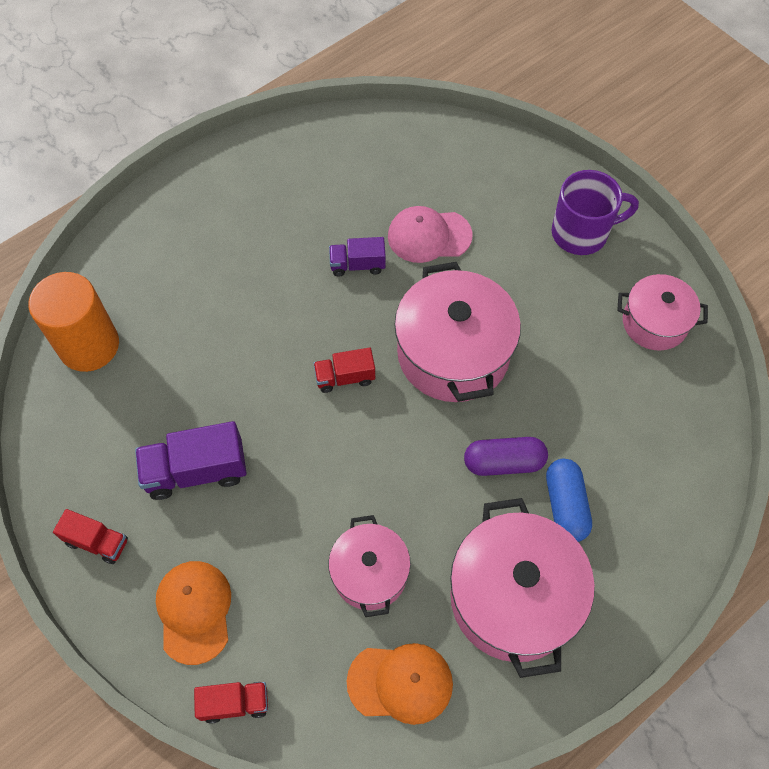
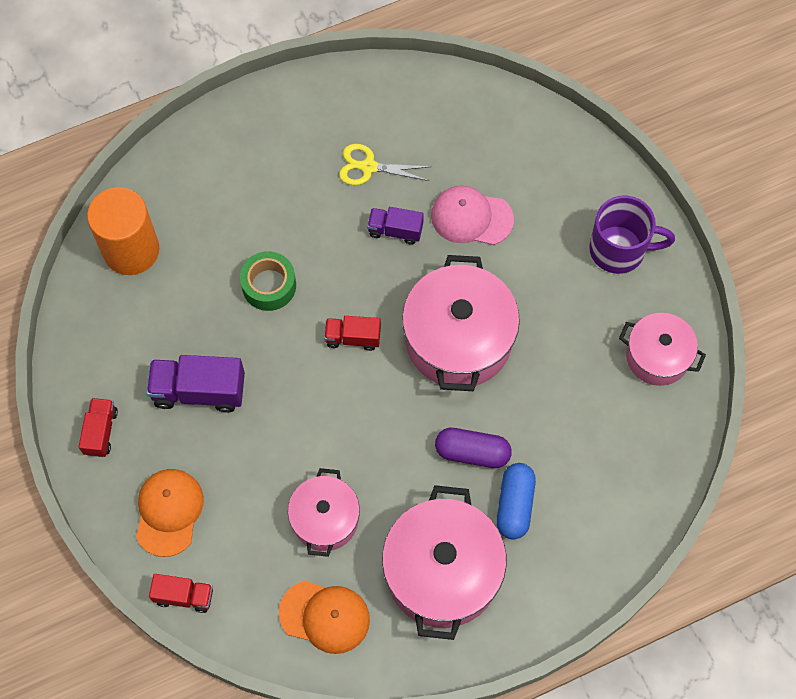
camera: 15 degrees right, 5 degrees up
(97, 542) = (101, 431): red truck -> red truck turned 120 degrees counterclockwise
(243, 347) = (269, 285): none -> green tape
(313, 212) = (368, 167): none -> yellow scissors

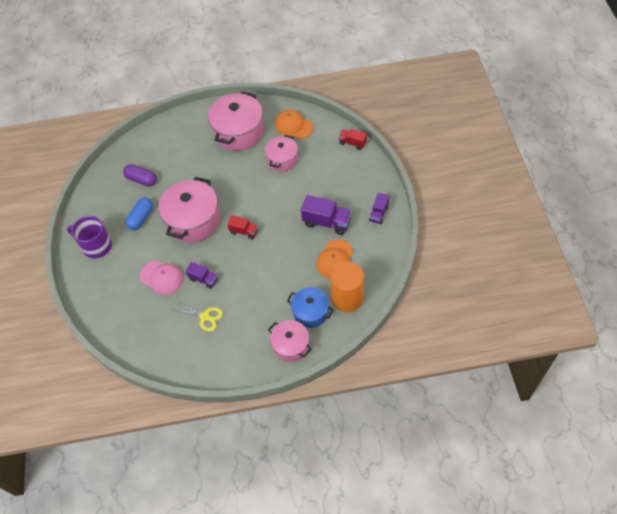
camera: 160 degrees left, 10 degrees down
(101, 431) = (379, 213): red truck -> purple truck
(169, 512) = (352, 175): orange cap -> orange cap (335, 259)
(189, 213) = (310, 312): none -> blue pot
(269, 285) = (278, 265): green tape -> none
(472, 452) = (207, 173): purple capsule -> purple capsule (141, 180)
(514, 505) = (198, 150): blue capsule -> blue capsule (141, 218)
(657, 356) = (105, 195): pink pot -> pink pot (291, 345)

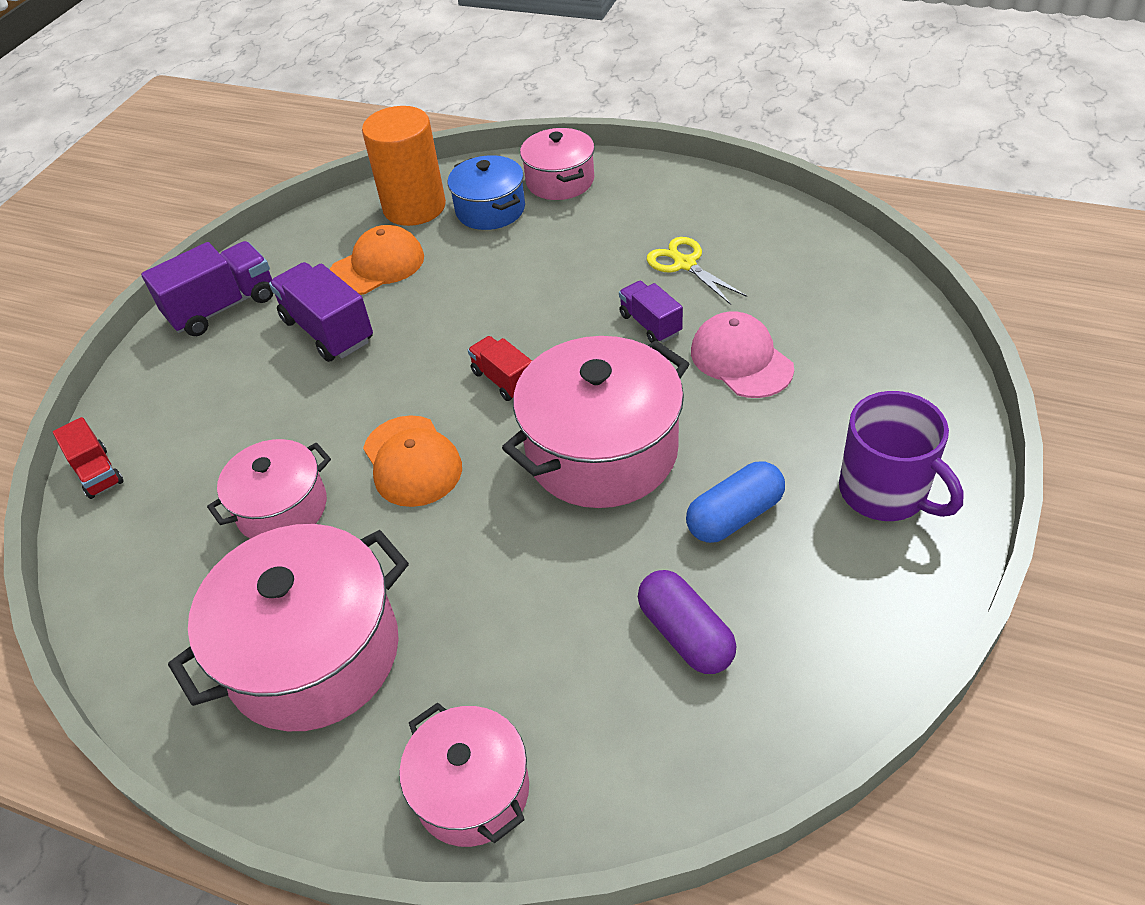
camera: 150 degrees left, 10 degrees down
(177, 126) = (472, 790): none -> pink pot
(294, 126) = (165, 594): orange cap -> orange cap (412, 461)
(379, 213) = (222, 307): purple truck -> purple truck, size x1.66

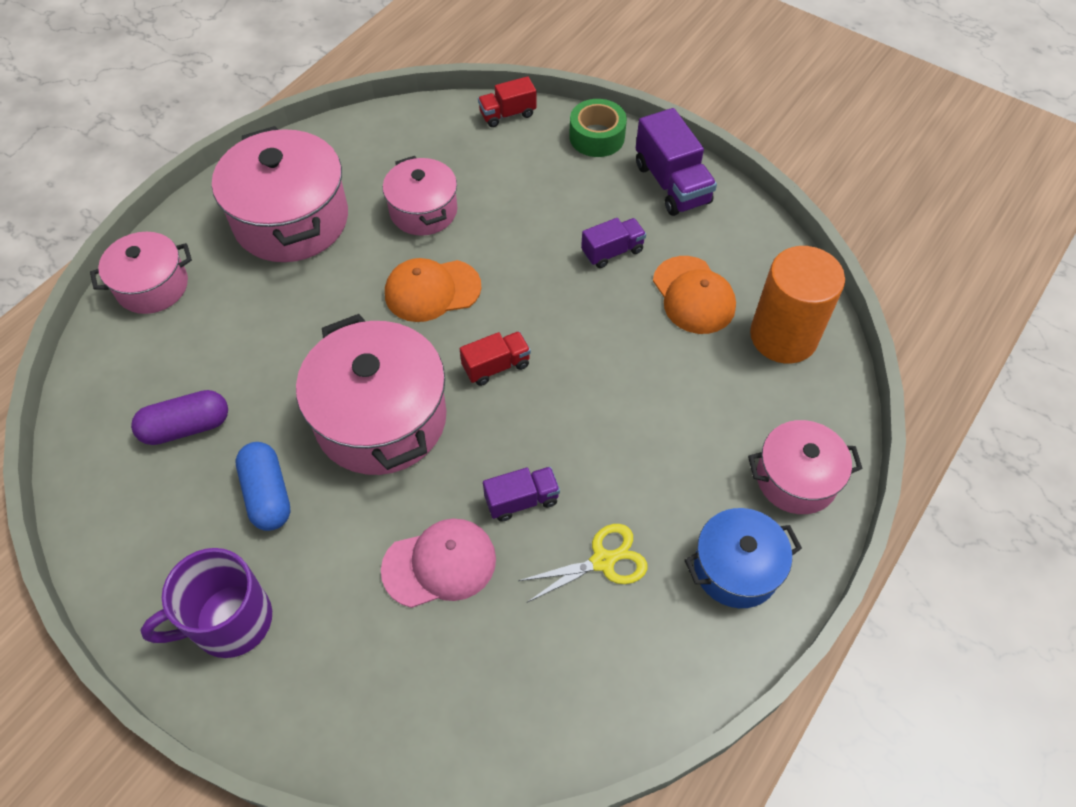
camera: 100 degrees right, 10 degrees up
(145, 380) = (597, 137): none -> green tape
(328, 330) = (612, 251): purple truck -> purple truck, size x0.60
(490, 210) = (759, 402): blue pot -> blue pot (736, 568)

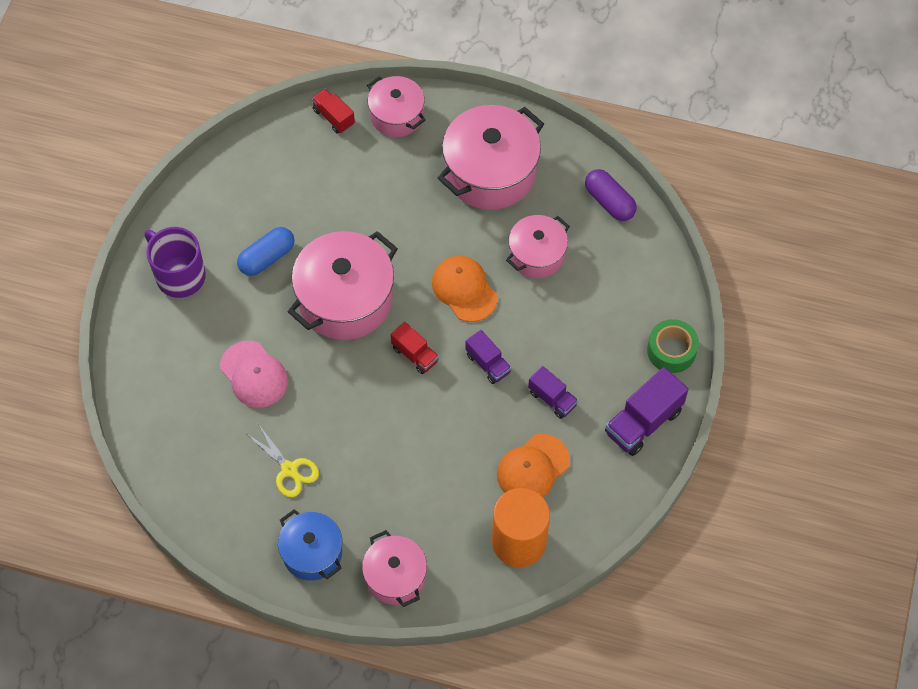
camera: 70 degrees right, 5 degrees up
(186, 427) = (297, 190): purple capsule -> purple capsule (609, 202)
(507, 114) = (666, 276): red truck -> red truck (333, 117)
(522, 500) = (316, 407): purple truck -> purple truck (488, 363)

